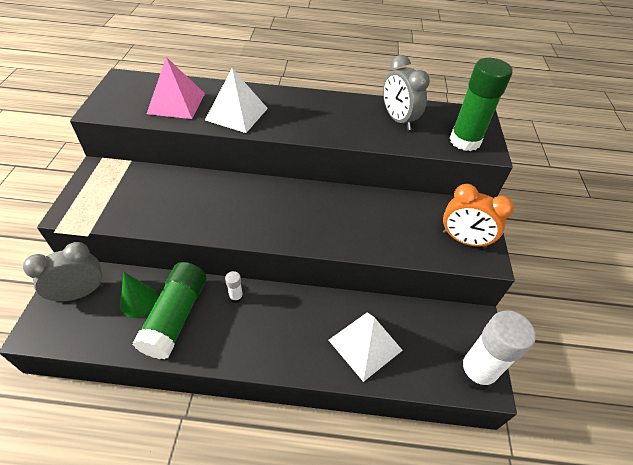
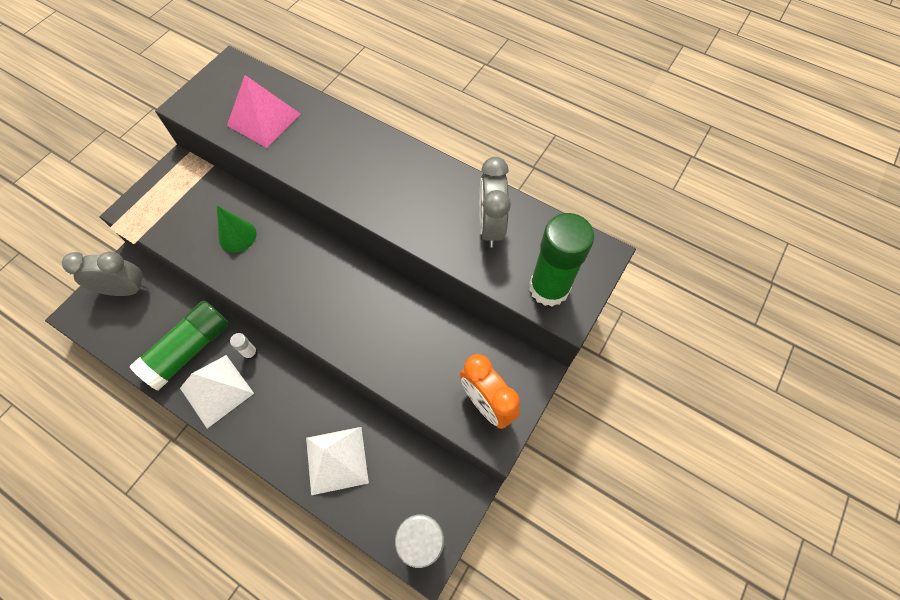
camera: 30 degrees right, 15 degrees up
(139, 301) = (167, 320): green cone -> green cone (237, 236)
(237, 114) = (315, 156): white pyramid -> white pyramid (216, 390)

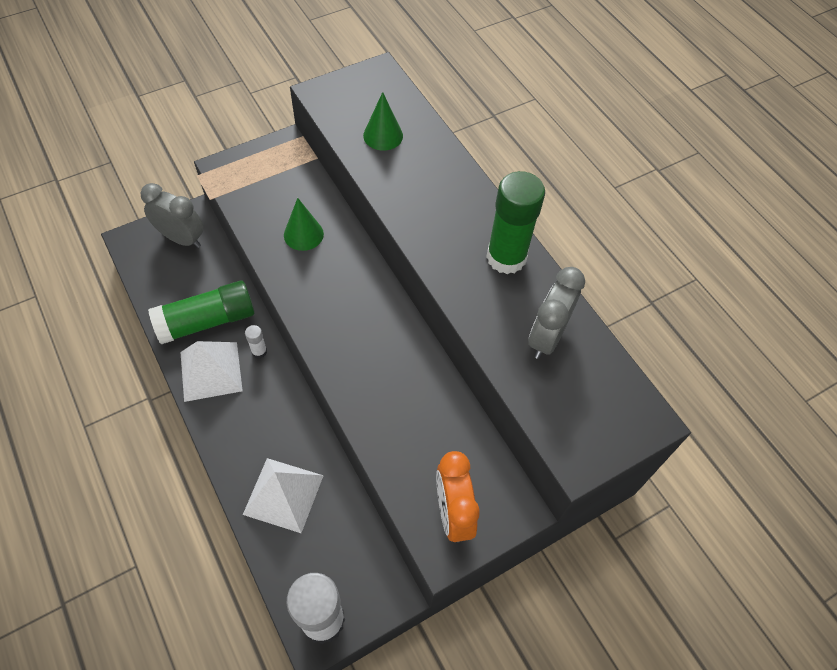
camera: 25 degrees right, 5 degrees down
(264, 119) = (383, 135): pink pyramid -> green cone
(549, 288) = (572, 426): green glue stick -> green glue stick (506, 257)

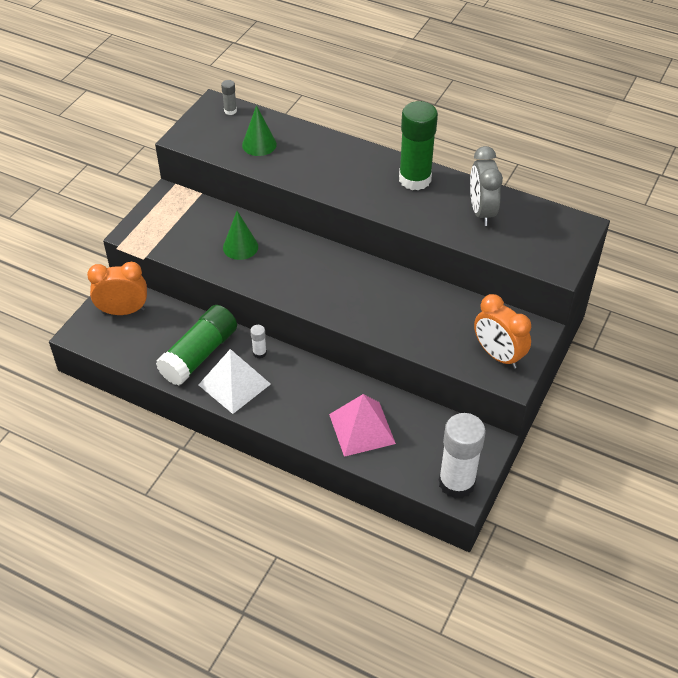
camera: 30 degrees left, 10 degrees down
(182, 238) = (123, 311): grey clock -> orange clock
(283, 494) = (362, 428): white pyramid -> pink pyramid
(387, 85) = (230, 111): none -> grey glue stick

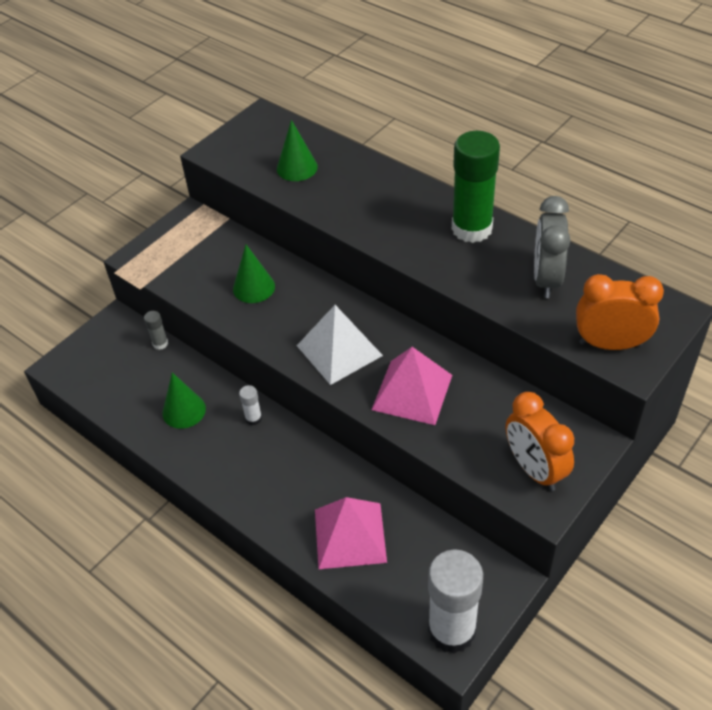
camera: 15 degrees right, 0 degrees up
(123, 311) = (115, 346): orange clock -> orange clock (610, 344)
(199, 354) = (184, 410): green glue stick -> green cone
(230, 111) = (276, 125): grey glue stick -> grey glue stick (160, 343)
(234, 384) = (213, 454): white pyramid -> white pyramid (339, 350)
(391, 312) = (412, 392): none -> pink pyramid

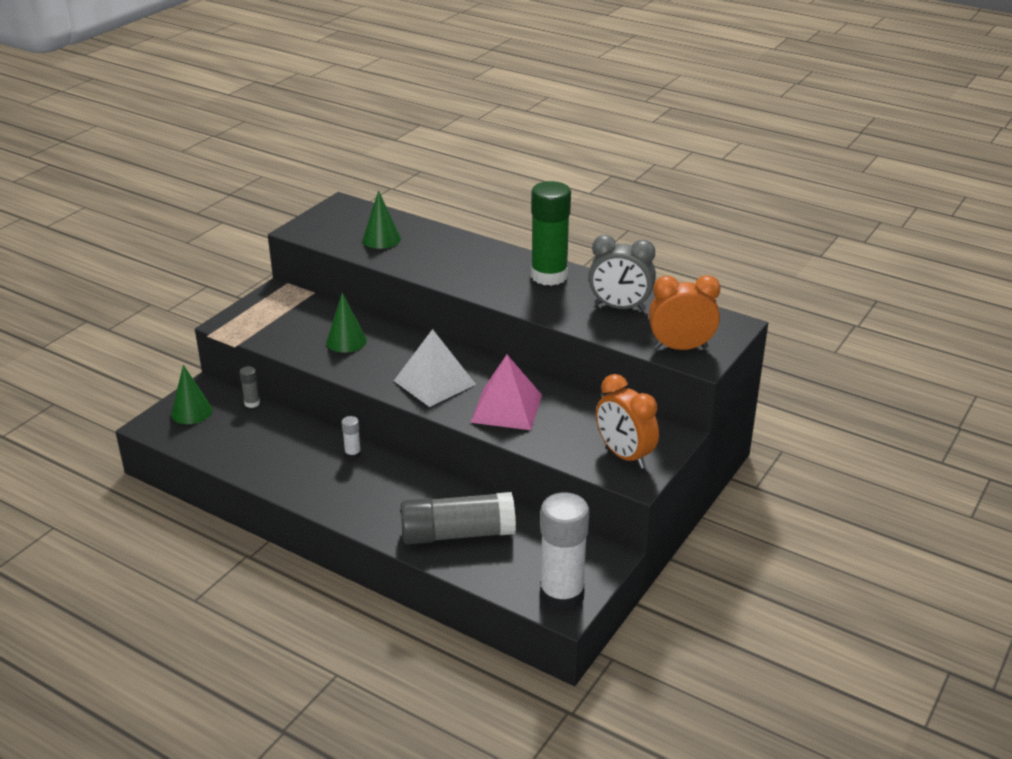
camera: 10 degrees left, 15 degrees down
(184, 410) = (283, 452): green cone -> green cone (191, 412)
(350, 535) = (457, 534): pink pyramid -> grey glue stick
(546, 279) = (620, 307): grey clock -> grey clock turned 75 degrees counterclockwise

